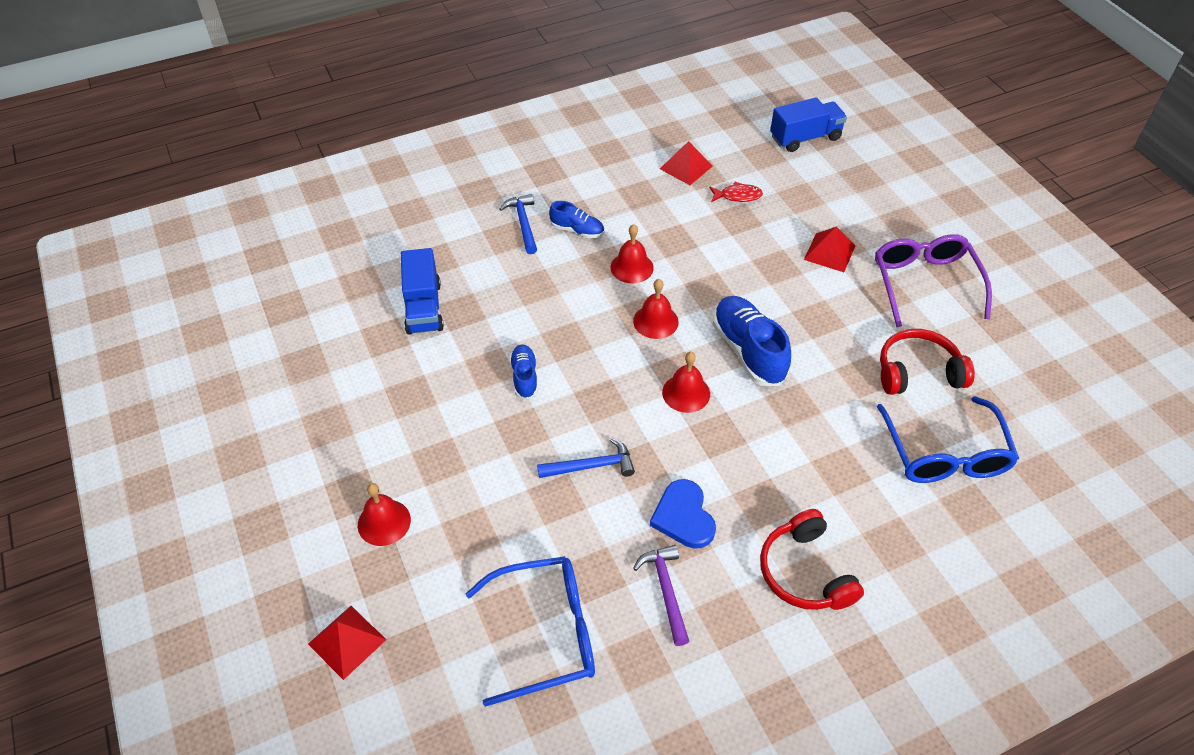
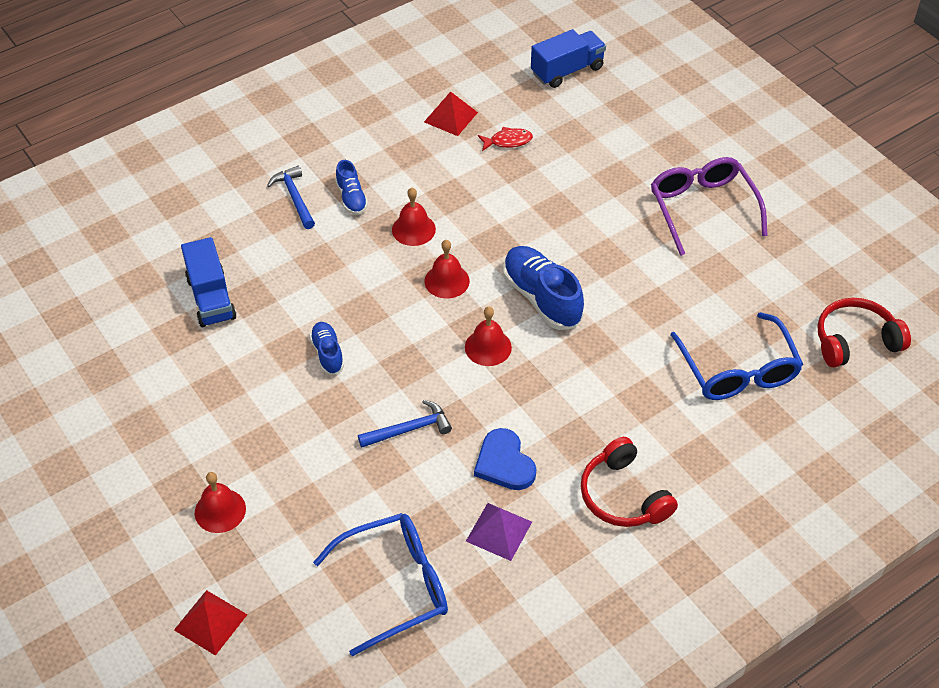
camera: 10 degrees left, 0 degrees up
(577, 230) = (351, 198): blue shoe -> blue shoe turned 60 degrees clockwise
(666, 590) = (499, 531): purple hammer -> purple pyramid
(829, 252) = (607, 188): red pyramid -> none
(918, 372) = (705, 297): red headphones -> red headphones (855, 341)

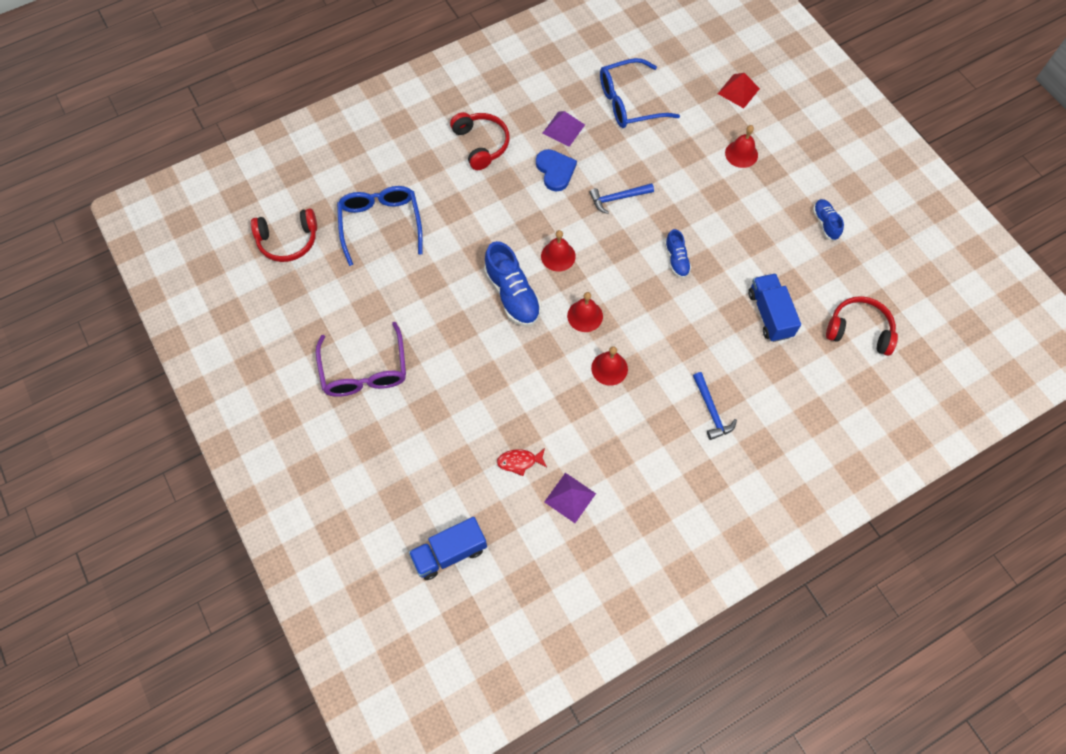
camera: 175 degrees left, 15 degrees up
(100, 288) = (859, 330): none -> red headphones
(351, 198) = (662, 406): blue shoe -> blue shoe (825, 223)
(450, 117) = (570, 497): red pyramid -> purple pyramid

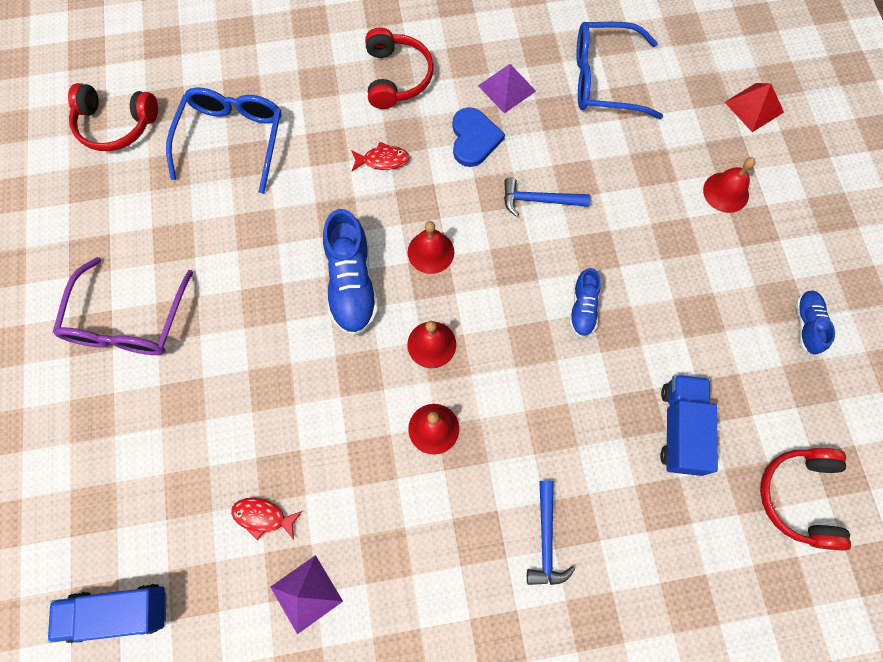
camera: 20 degrees right, 5 degrees up
(497, 205) = (382, 160): none -> red fish
(859, 330) = (799, 497): red headphones -> red headphones turned 120 degrees counterclockwise

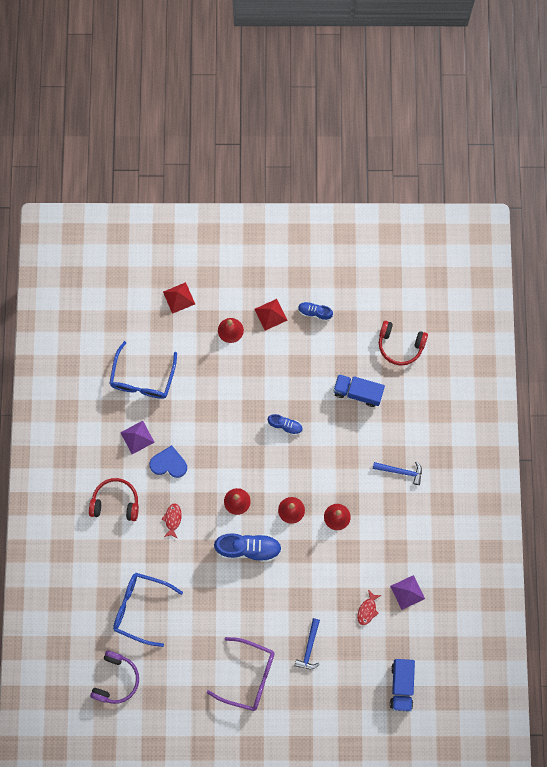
camera: 80 degrees left, 5 degrees up
(116, 125) = (116, 679): red headphones -> purple headphones
(539, 200) = (216, 434): blue hammer -> blue hammer (309, 647)
(776, 251) = (270, 314): none -> red pyramid

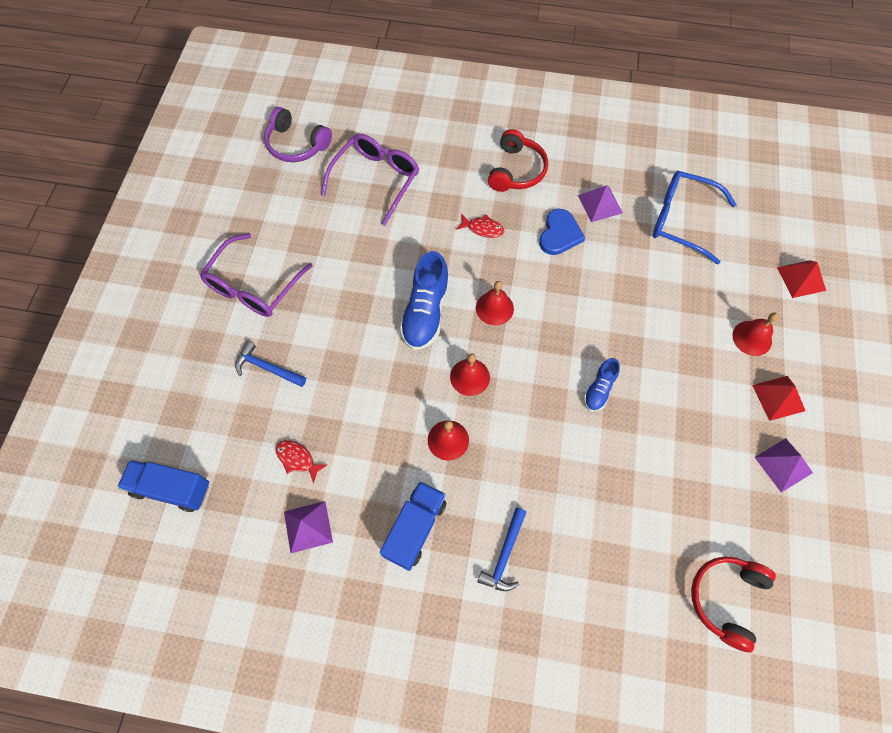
camera: 100 degrees right, 10 degrees down
(141, 607) = (376, 180): blue glasses -> purple glasses
(314, 312) = (783, 465): blue shoe -> purple pyramid
(358, 392) = (645, 509): blue truck -> blue truck (415, 528)

